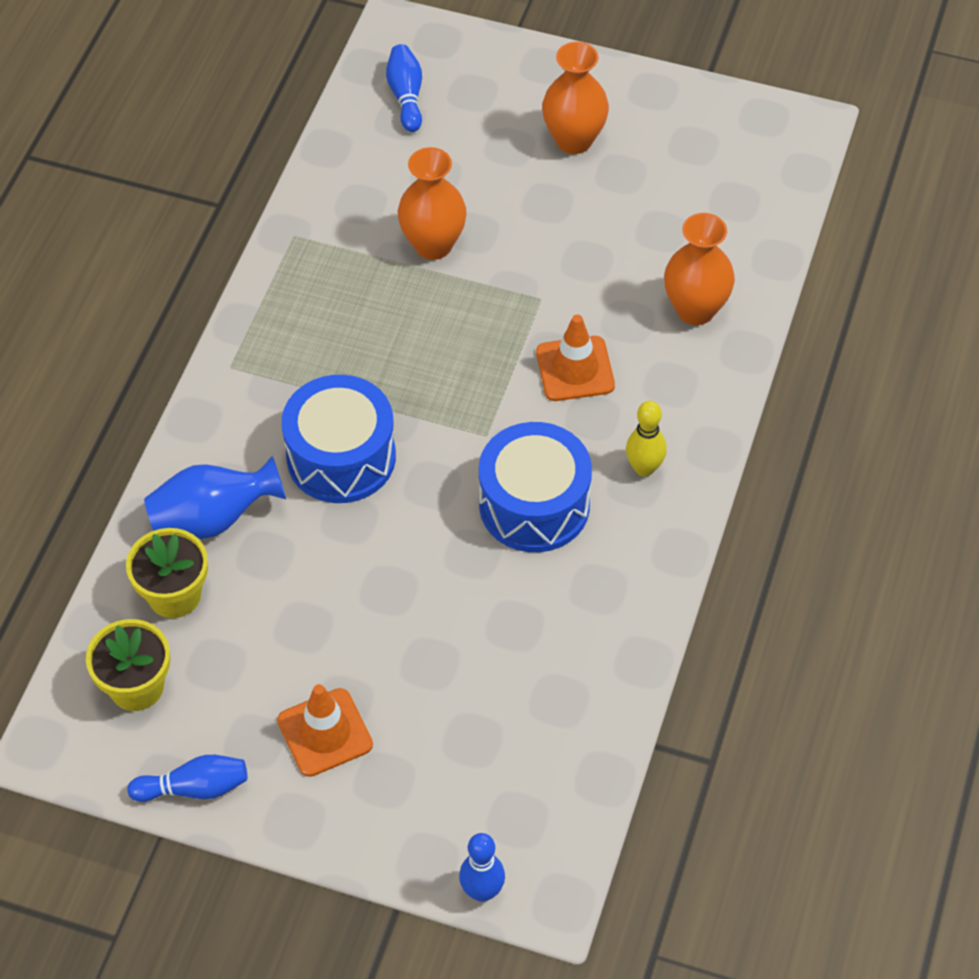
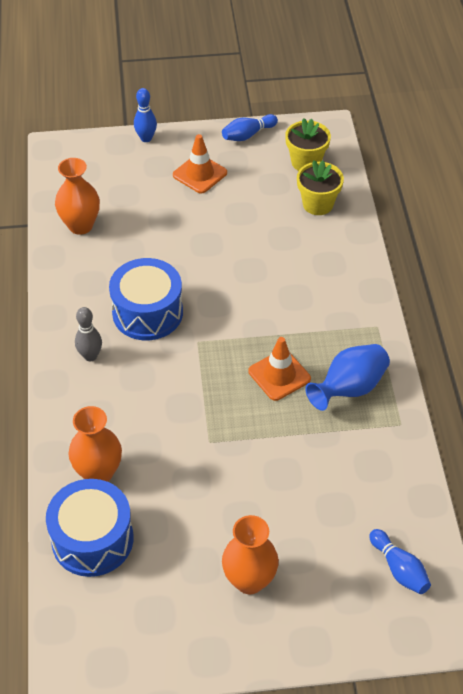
camera: 155 degrees right, 5 degrees down
(213, 519) = (325, 244): blue vase -> blue vase (349, 388)
(341, 457) = (276, 299): blue drum -> blue drum (92, 539)
(433, 245) = (303, 453): orange vase -> orange vase (80, 225)
(482, 891) = (87, 141): blue bowling pin -> blue bowling pin (146, 138)
(575, 369) = (162, 401): orange traffic cone -> orange traffic cone (279, 375)
(644, 468) = (90, 356): yellow bowling pin -> grey bowling pin

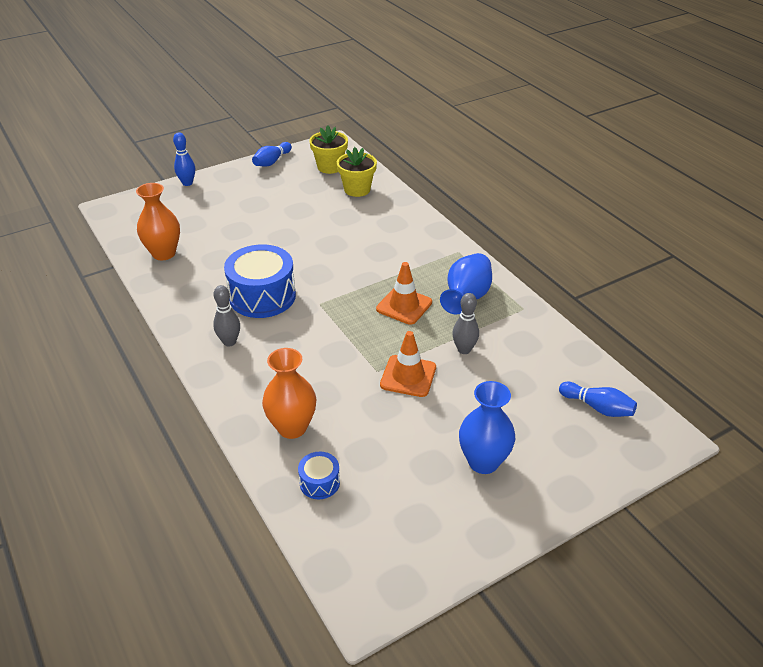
camera: 25 degrees left, 10 degrees down
(92, 539) = (319, 482): blue drum -> blue drum, size x0.48
(200, 174) = (248, 194): orange traffic cone -> orange traffic cone (408, 376)
(249, 580) = (483, 462): orange vase -> blue vase
(308, 450) = (464, 350): none -> grey bowling pin

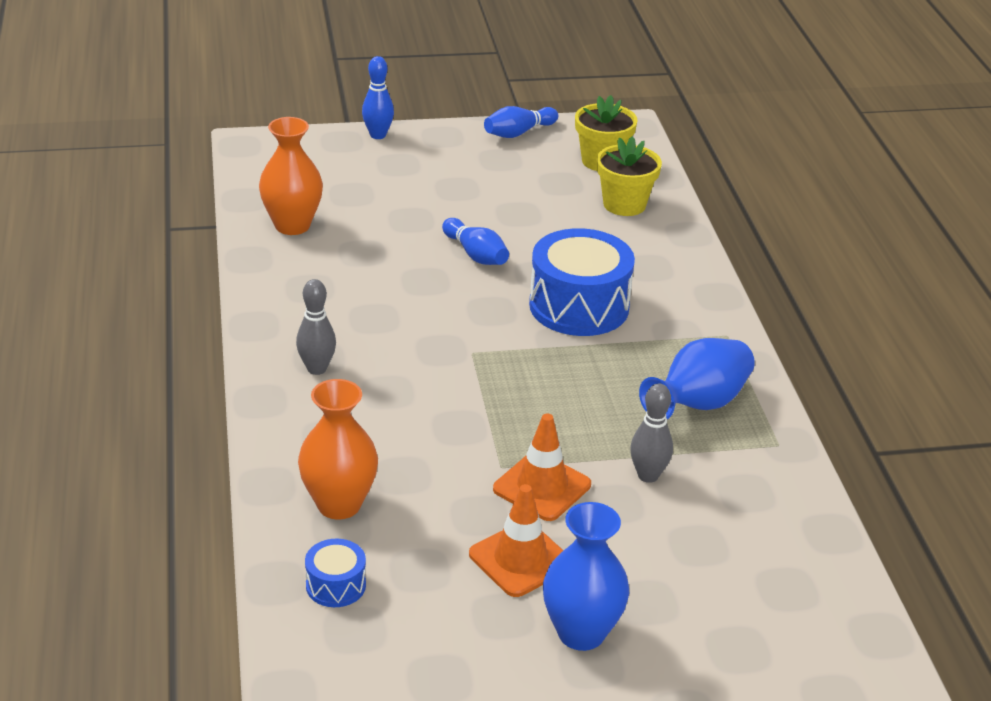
camera: 20 degrees right, 5 degrees down
(262, 296) = (396, 320): blue drum -> blue drum (579, 306)
(404, 306) = (595, 389): orange traffic cone -> orange traffic cone (520, 559)
(597, 407) = (804, 615): blue bowling pin -> blue bowling pin (475, 254)

